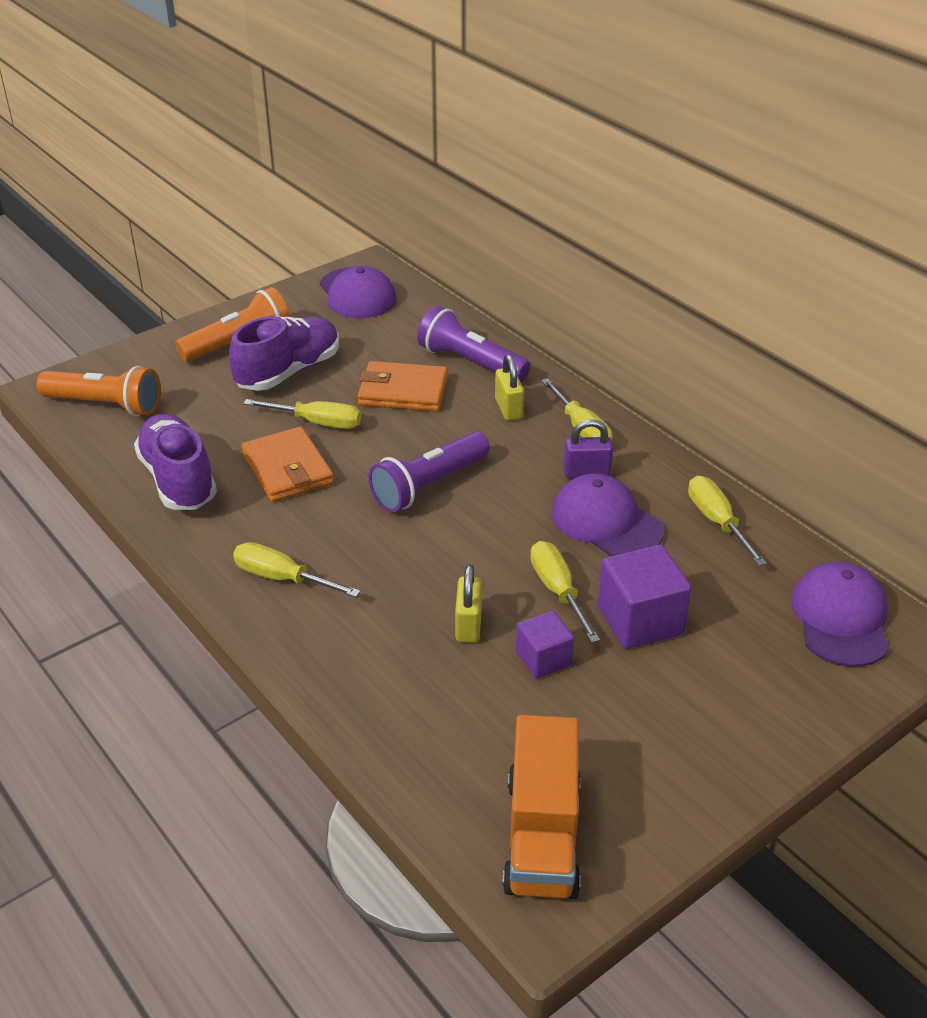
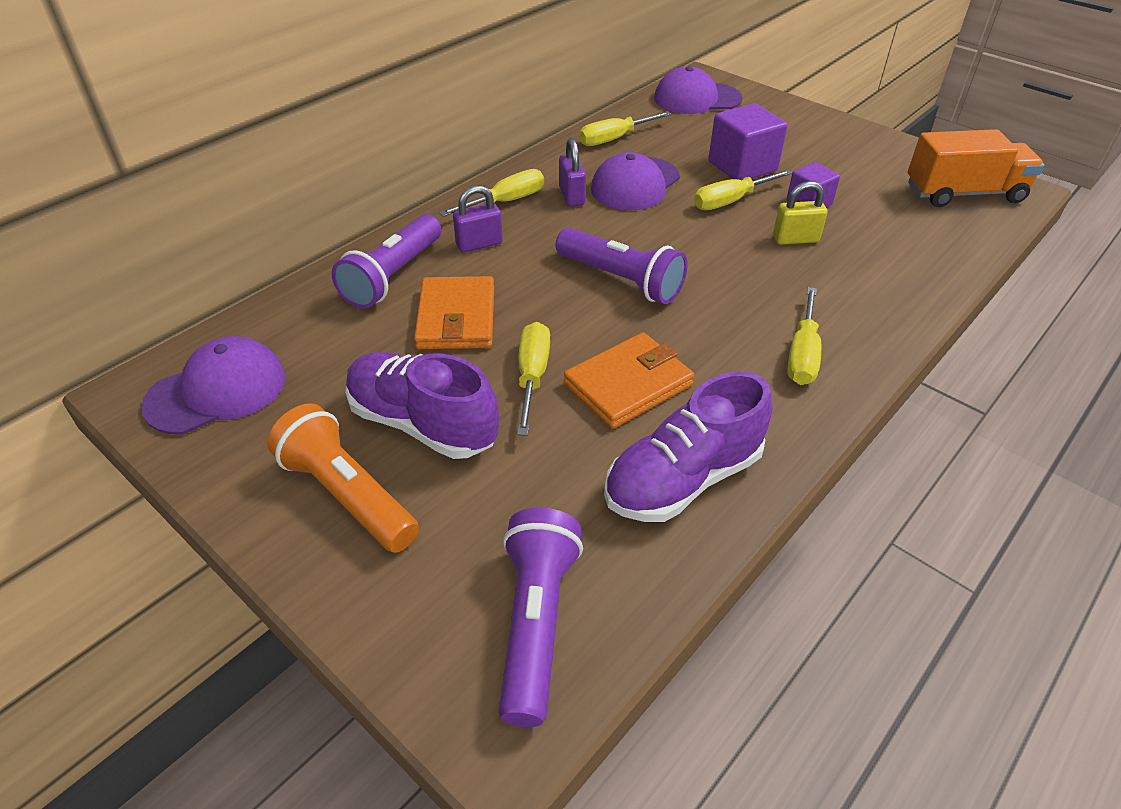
camera: 100 degrees left, 5 degrees up
(105, 405) = (536, 623): orange flashlight -> purple flashlight
(508, 409) = (479, 244): yellow padlock -> purple padlock

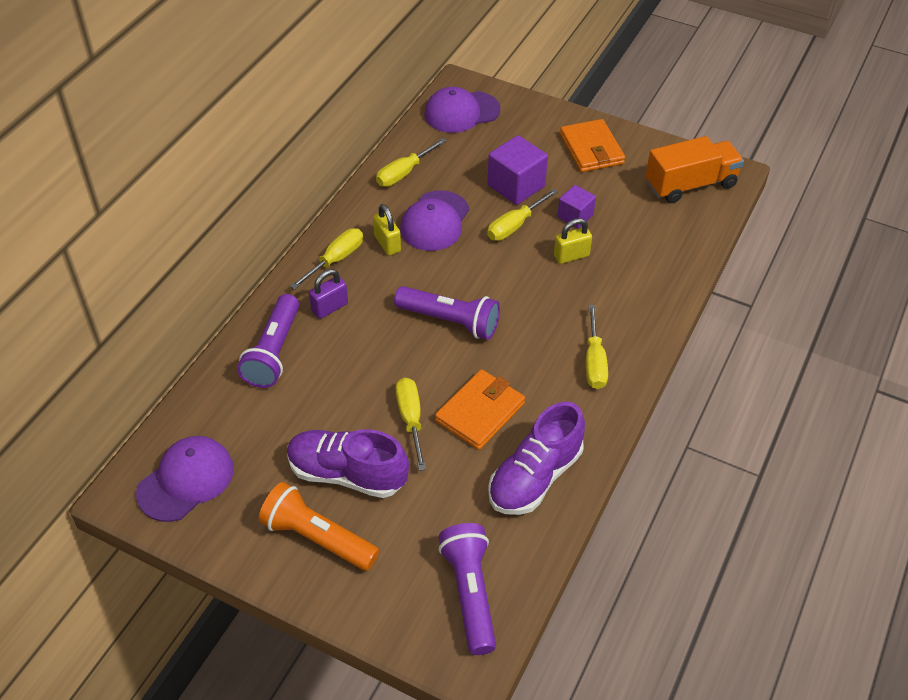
camera: 15 degrees left, 5 degrees up
(456, 318) = (338, 381): orange wallet -> orange wallet (591, 149)
(571, 196) = (387, 244): purple padlock -> yellow padlock

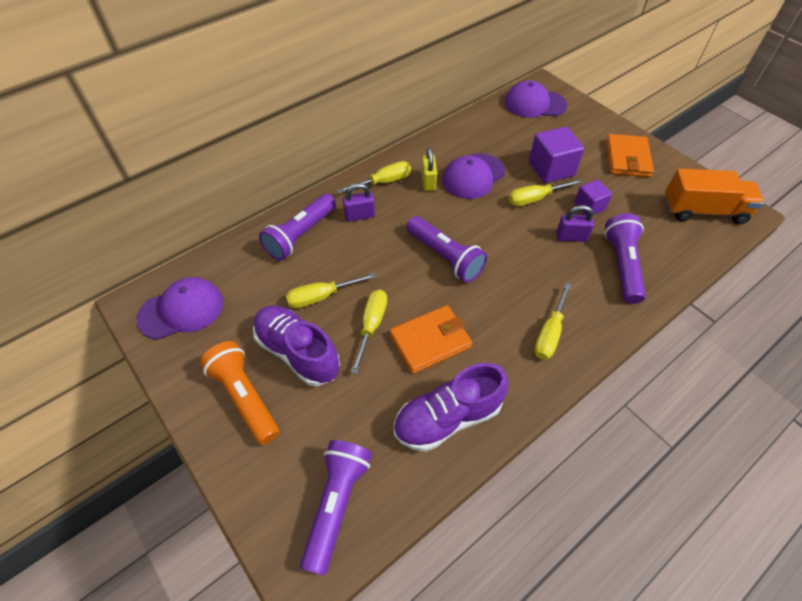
camera: 25 degrees right, 5 degrees up
(404, 173) = (468, 135): yellow screwdriver -> yellow screwdriver (322, 296)
(571, 256) = (571, 237): yellow padlock -> purple padlock
(634, 269) = (622, 265): none -> purple flashlight

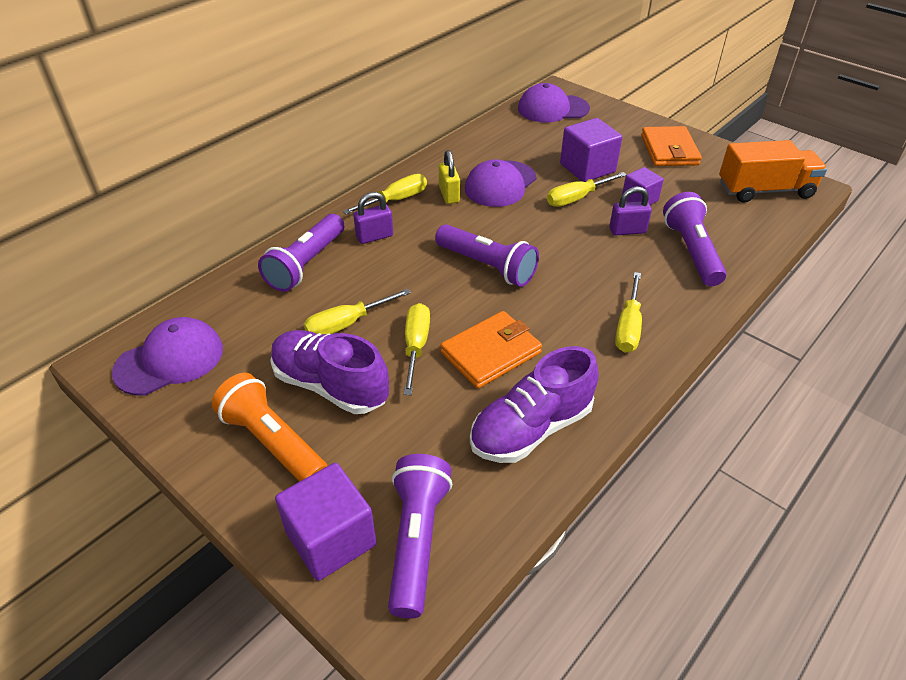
camera: 10 degrees left, 10 degrees down
(272, 491) = (331, 538): none -> purple cube

